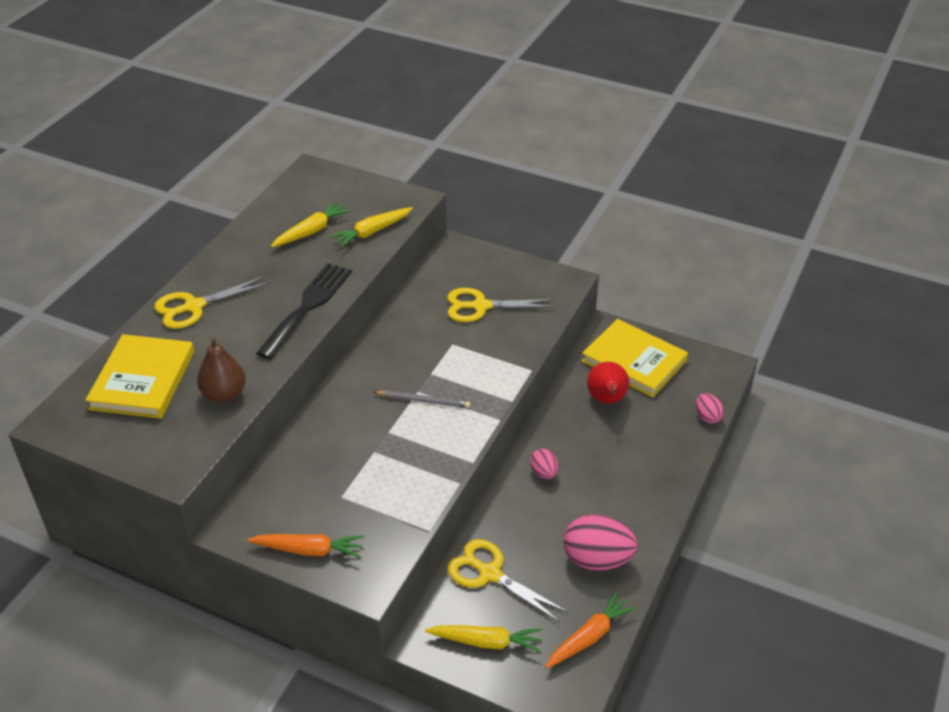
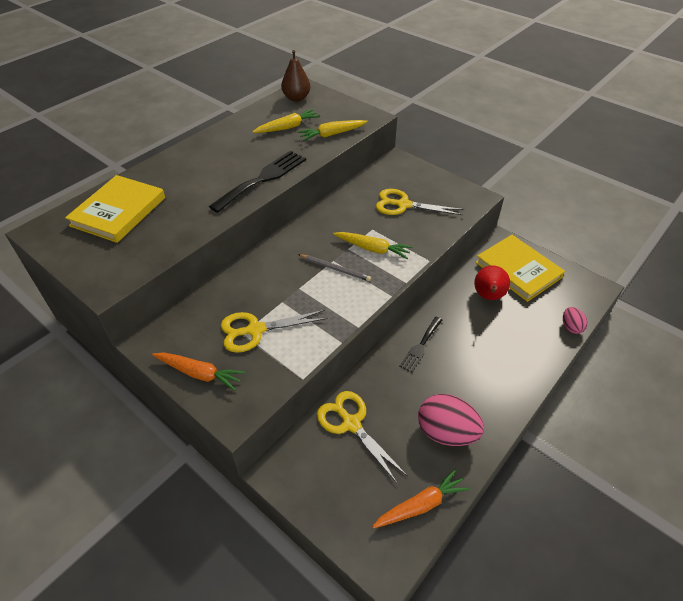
camera: 15 degrees right, 5 degrees up
(194, 307) = (180, 165): yellow scissors -> yellow scissors (255, 330)
(224, 394) = (172, 233): brown pear -> brown pear (296, 98)
(486, 642) = (329, 486): yellow carrot -> yellow carrot (373, 249)
(544, 473) = (421, 346): pink egg -> black fork

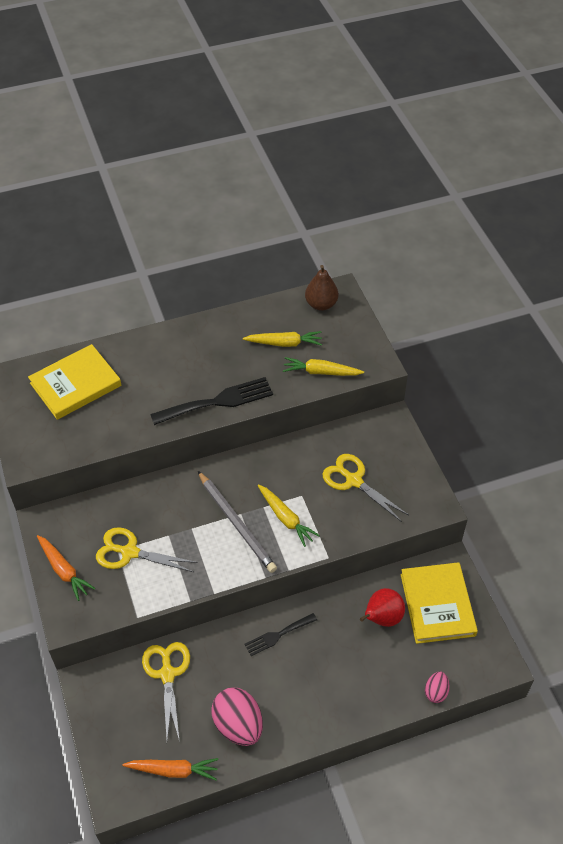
camera: 30 degrees right, 5 degrees up
(335, 268) = (236, 523): grey pencil -> grey pencil, size x1.69

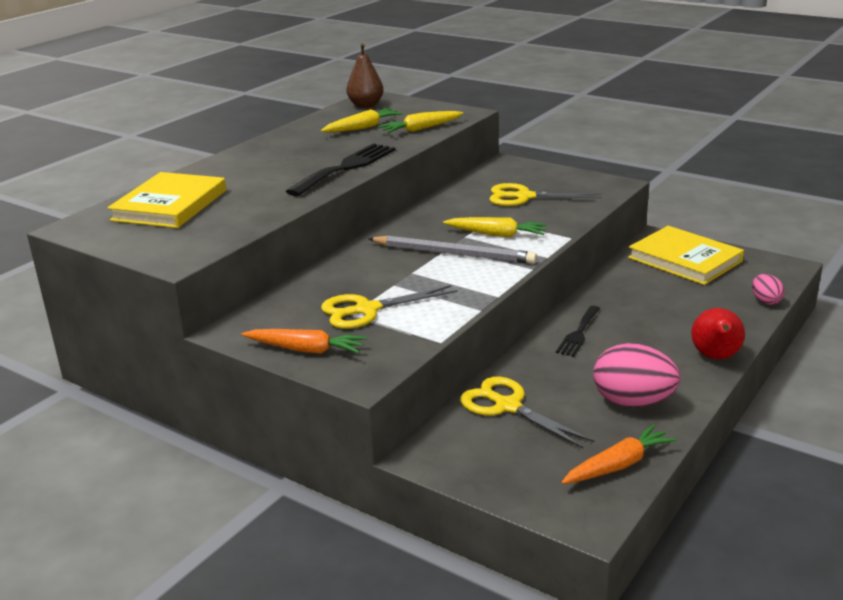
camera: 35 degrees left, 25 degrees down
(382, 618) = (653, 285): red pear -> red pear (716, 357)

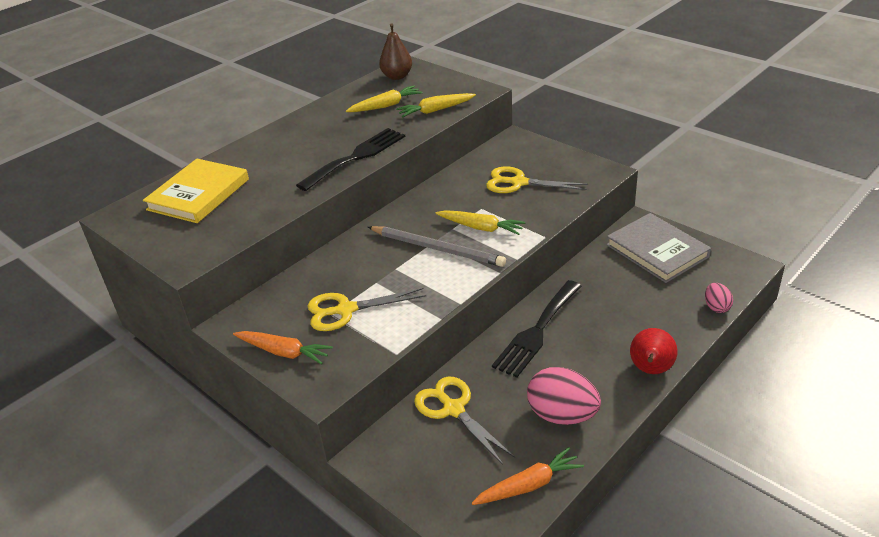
camera: 10 degrees right, 10 degrees up
(578, 333) = (537, 331): black fork -> black fork, size x1.70
(684, 259) = (657, 251): yellow book -> grey book

